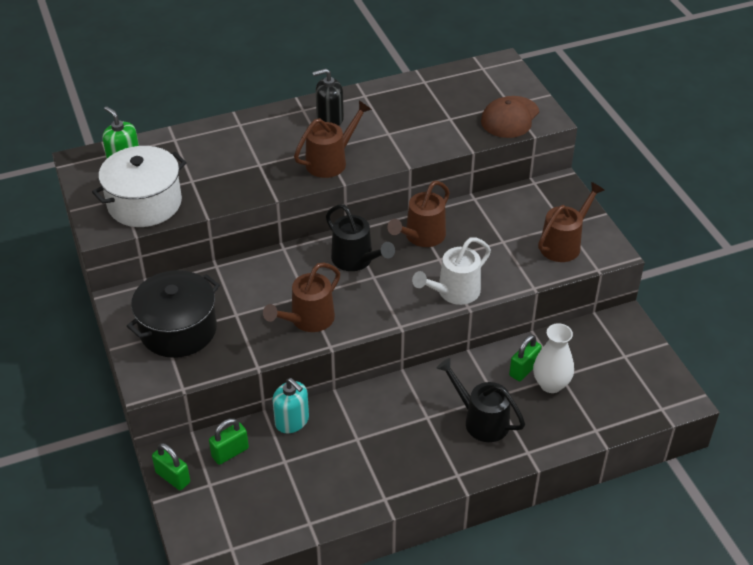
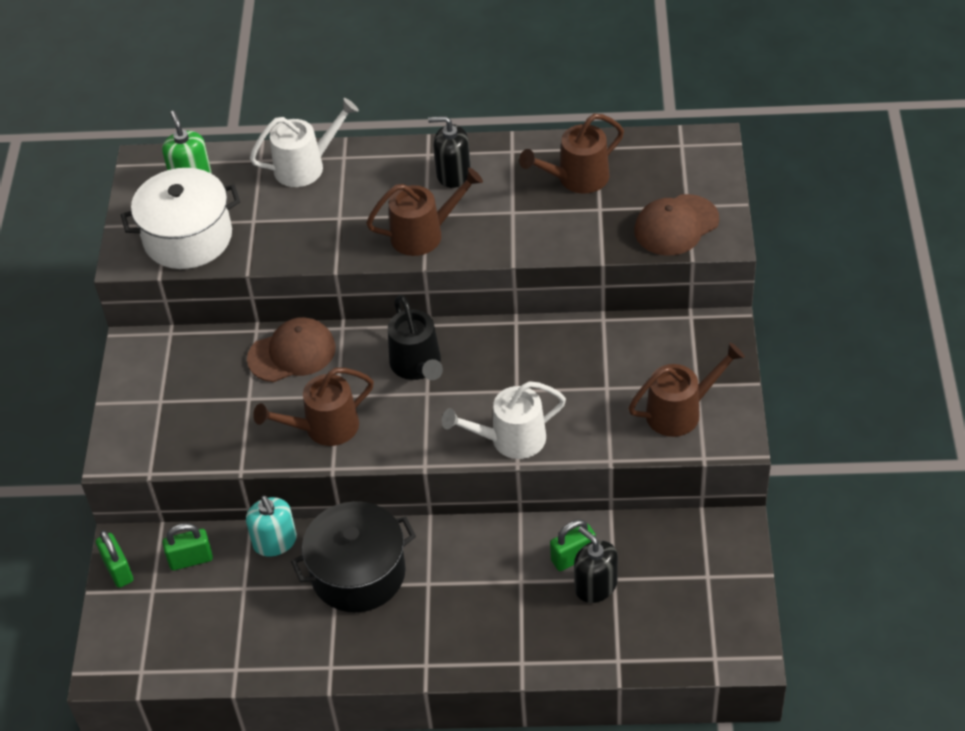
camera: 25 degrees right, 5 degrees up
(178, 330) = (178, 400): black pot -> black pot (358, 573)
(213, 136) = (306, 166): none -> white watering can
(253, 275) = (292, 353): none -> brown cap
(421, 237) = (510, 355): brown watering can -> brown watering can (576, 179)
(481, 420) = (488, 606): black watering can -> none
(551, 384) = (595, 586): white vase -> black soap dispenser

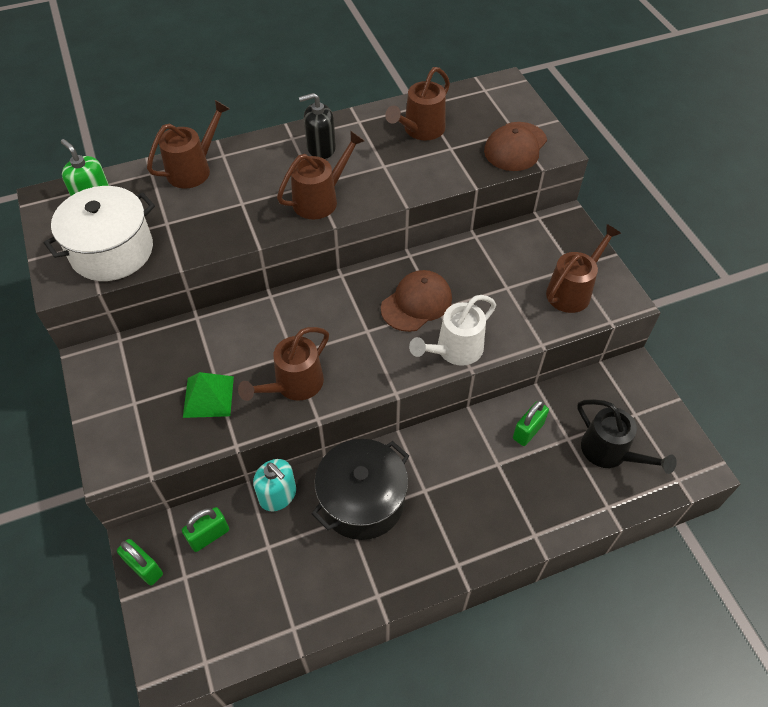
camera: 25 degrees left, 5 degrees up
(234, 415) = (208, 396): none -> green pyramid
(292, 353) = (236, 328): brown cap -> brown cap (416, 303)
(306, 166) = (194, 169): white watering can -> brown watering can
(418, 366) = (349, 310): black watering can -> black watering can (610, 452)
(595, 586) = (557, 449): black soap dispenser -> none

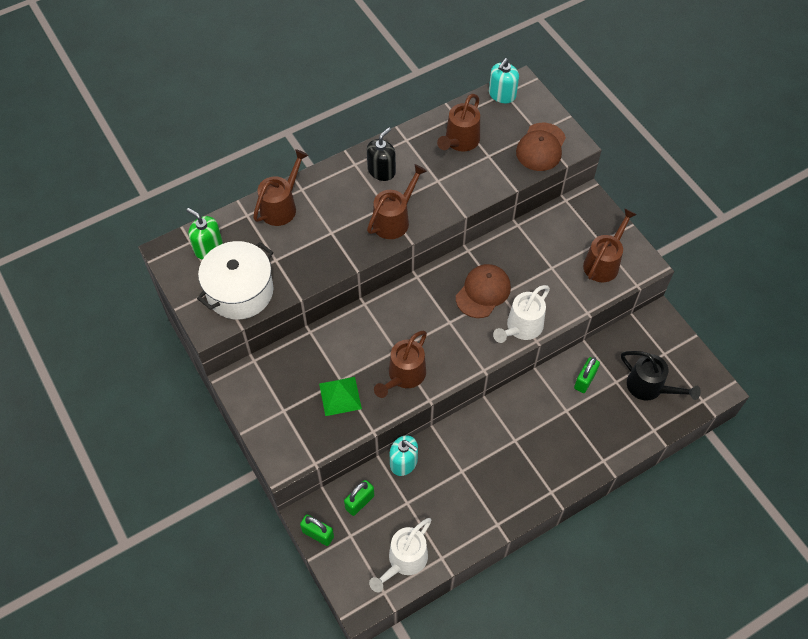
camera: 10 degrees left, 5 degrees up
(243, 624) = (404, 561): none -> white watering can
(321, 148) = (381, 171): black soap dispenser -> black soap dispenser turned 150 degrees clockwise
(362, 500) = (469, 456): black pot -> none
(481, 91) = (502, 95): none -> turquoise soap dispenser

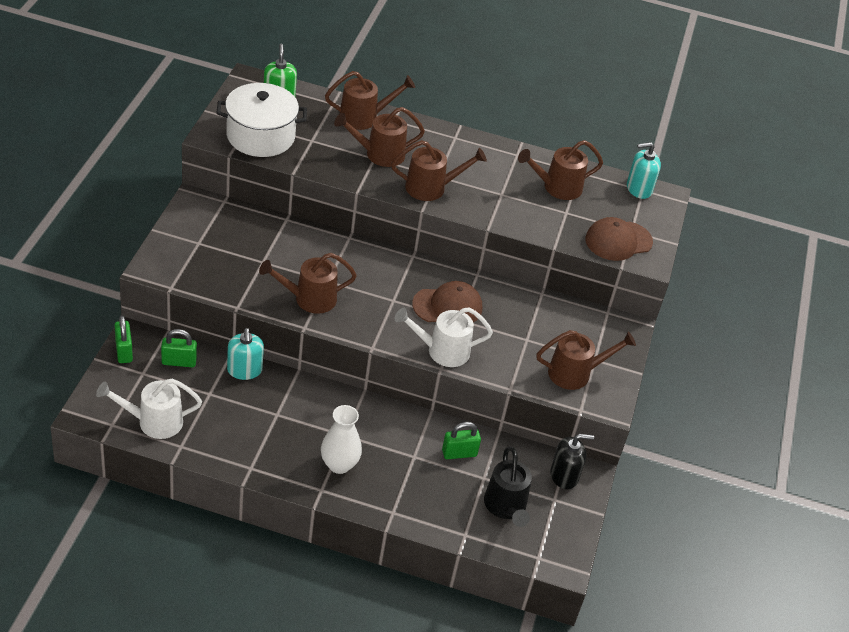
camera: 40 degrees right, 15 degrees down
(330, 226) = (379, 154): none -> brown watering can
(340, 396) = (248, 269): green pyramid -> none
(381, 171) = (468, 156): black soap dispenser -> black soap dispenser (564, 476)
(538, 463) = (339, 464): none -> white vase

